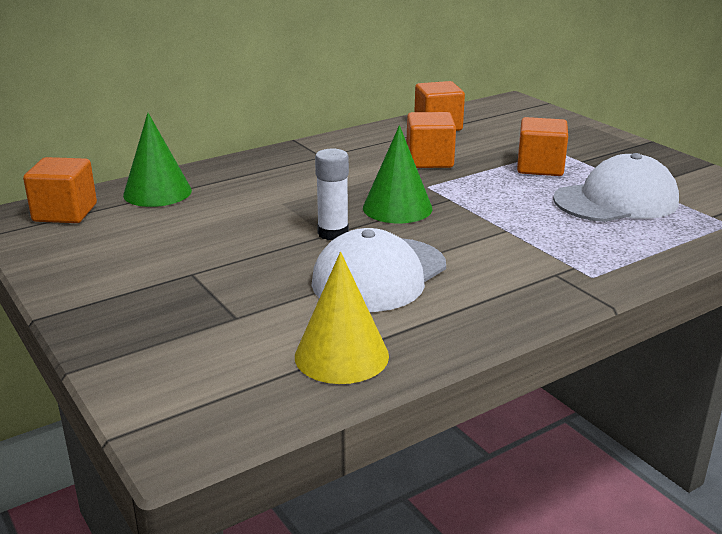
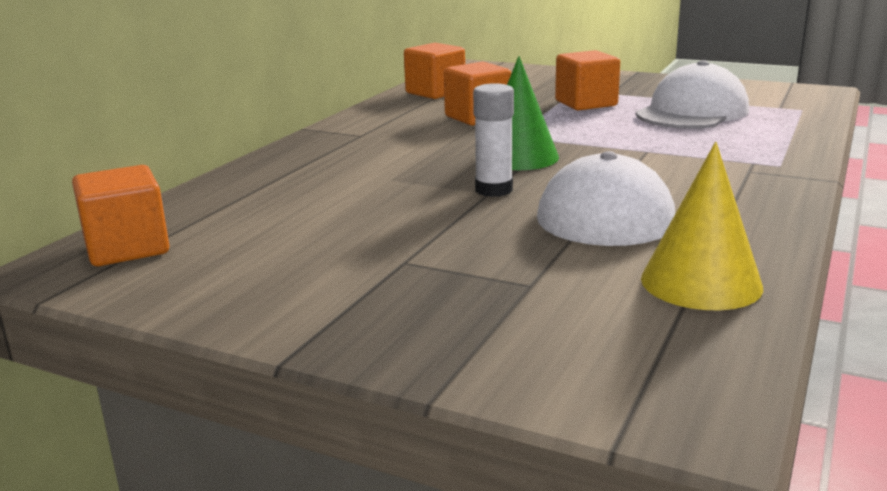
camera: 30 degrees left, 5 degrees down
(157, 192) = (222, 202): green cone -> none

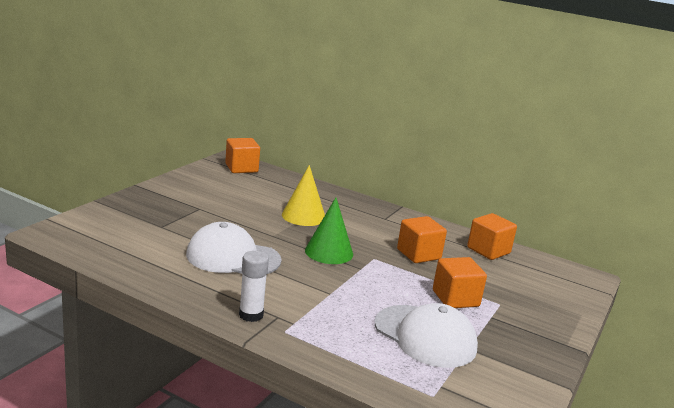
camera: 90 degrees right, 0 degrees up
(493, 190) = (275, 237): white glue stick -> white glue stick (251, 315)
(701, 282) = (137, 258): yellow cone -> yellow cone (303, 216)

